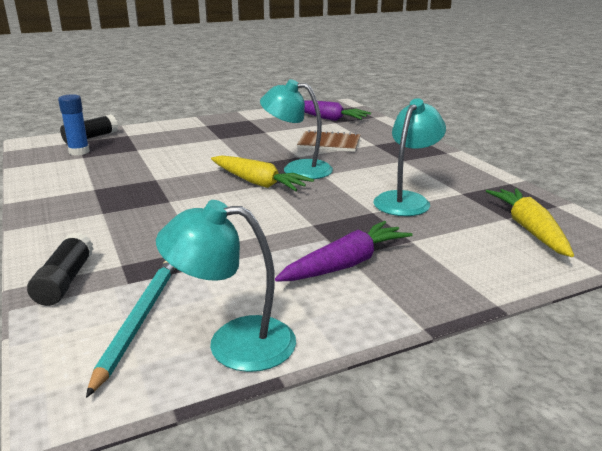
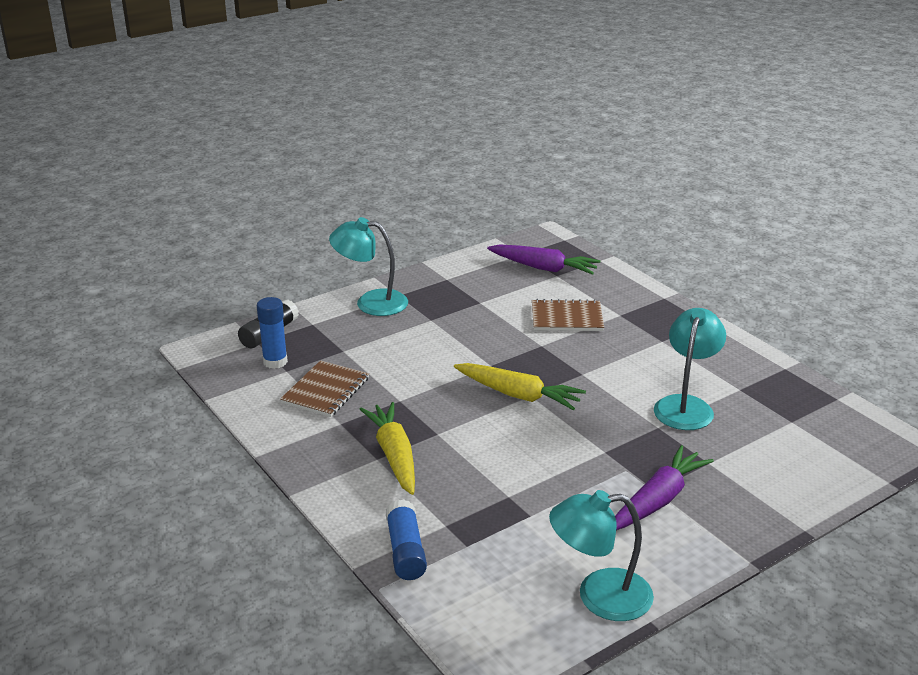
camera: 10 degrees left, 5 degrees up
(65, 281) = (405, 551): black glue stick -> blue glue stick
(101, 169) = (325, 391): none -> brown notebook
(138, 321) = (505, 585): turquoise pencil -> none
(297, 169) = (551, 368): turquoise lamp -> turquoise lamp (371, 302)
(529, 229) = (816, 435): yellow carrot -> yellow carrot (394, 455)

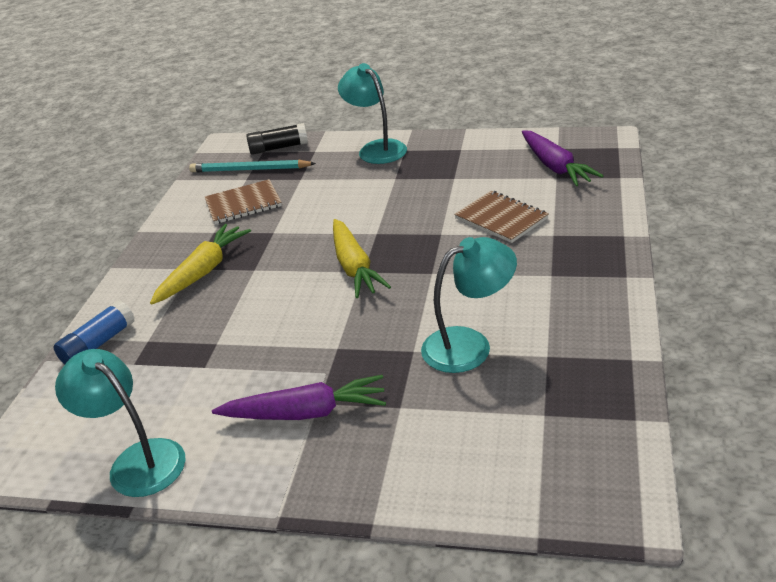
camera: 50 degrees right, 5 degrees up
(275, 362) = (249, 170): blue glue stick -> turquoise pencil

